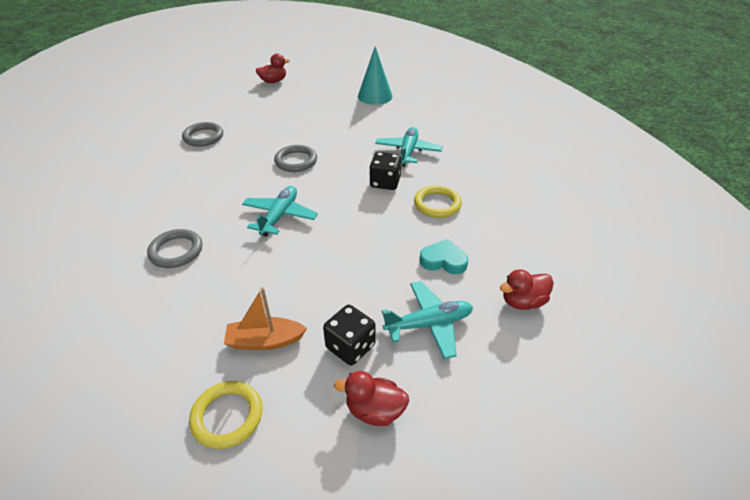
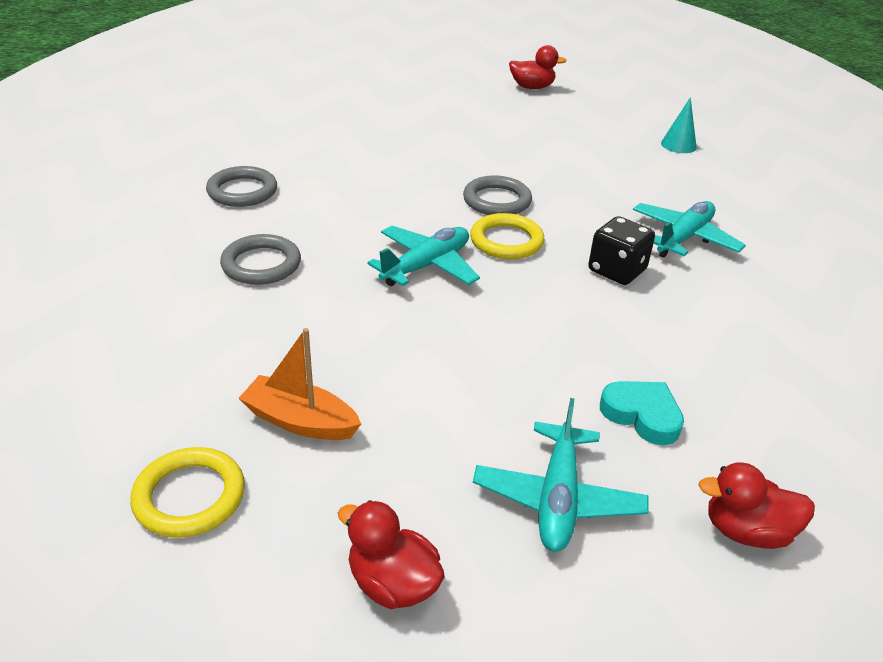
camera: 25 degrees right, 5 degrees down
(203, 137) = (388, 133): grey ring -> grey ring (242, 191)
(350, 346) = (414, 479): black dice -> none
(375, 96) = (678, 145): turquoise cone -> turquoise cone, size x0.59
(429, 324) = (557, 498): turquoise plane -> turquoise plane turned 90 degrees clockwise
(437, 204) = (685, 329): yellow ring -> yellow ring (506, 241)

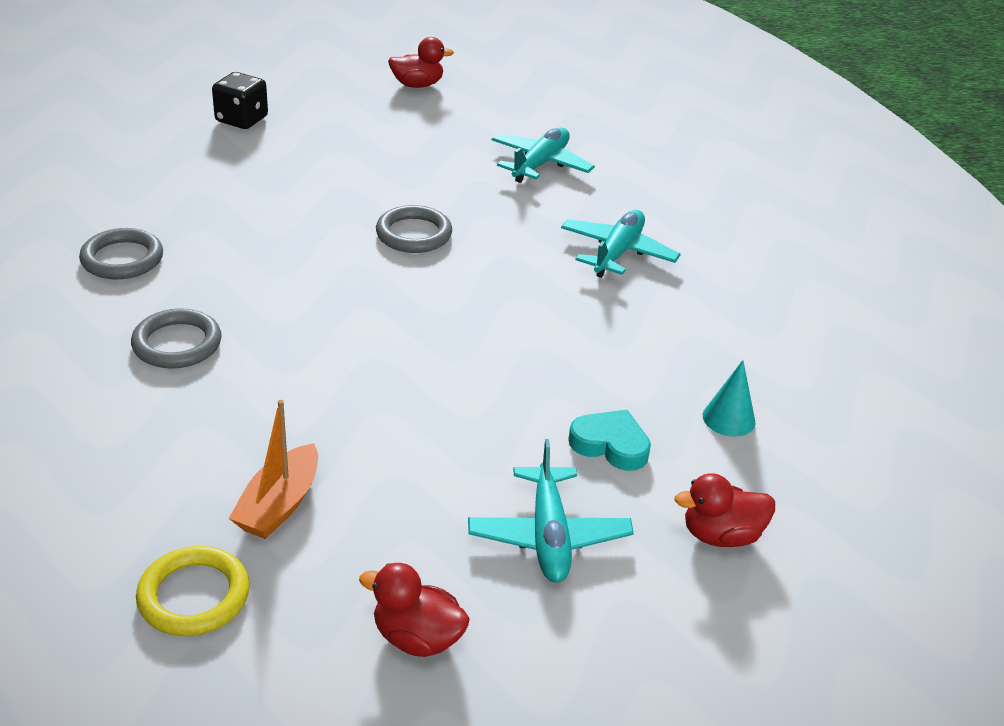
camera: 15 degrees left, 0 degrees up
(300, 421) = (279, 505): orange boat -> orange boat turned 75 degrees counterclockwise
(426, 266) = (358, 320): turquoise plane -> turquoise plane (540, 164)
(506, 241) = (436, 280): yellow ring -> none
(616, 270) = (557, 298): black dice -> black dice (241, 119)
(678, 145) = (593, 142): turquoise cone -> turquoise cone (728, 418)

